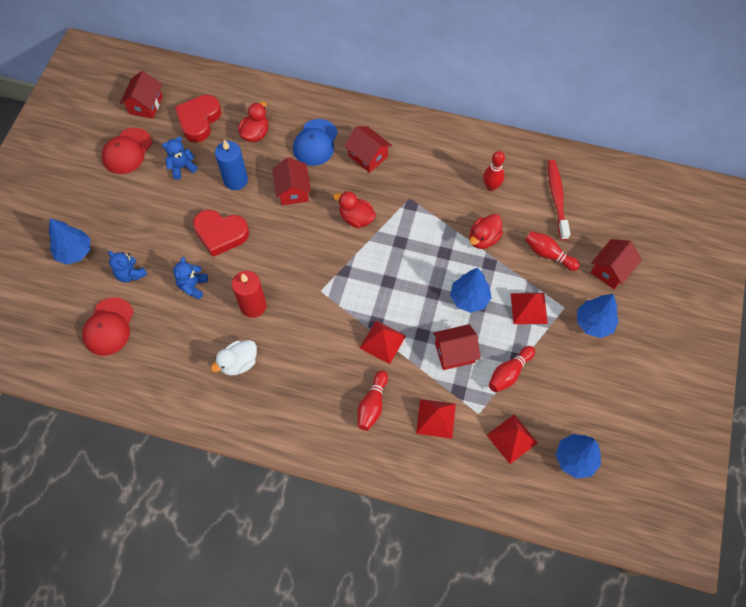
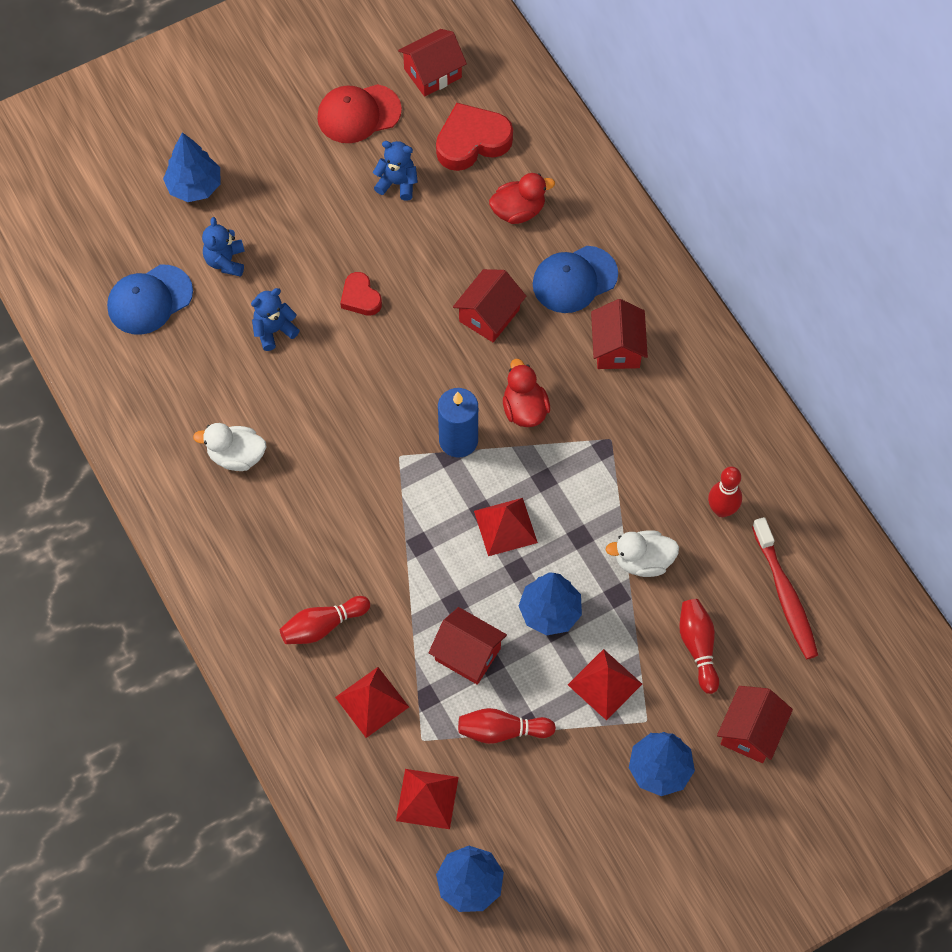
camera: 45 degrees right, 0 degrees up
(109, 327) = (149, 300): red cap -> blue cap
(221, 234) = (360, 297): red heart -> red heart, size x0.57
(236, 180) = (439, 248): blue candle -> blue candle (458, 440)
(253, 306) = (312, 408): red candle -> none
(382, 342) = (405, 571): red pyramid -> red pyramid (505, 526)
(483, 239) = (643, 561): red duck -> white duck
(557, 199) = (785, 594): red toothbrush -> red toothbrush turned 120 degrees clockwise
(610, 270) = (751, 732): red house -> red house turned 60 degrees counterclockwise

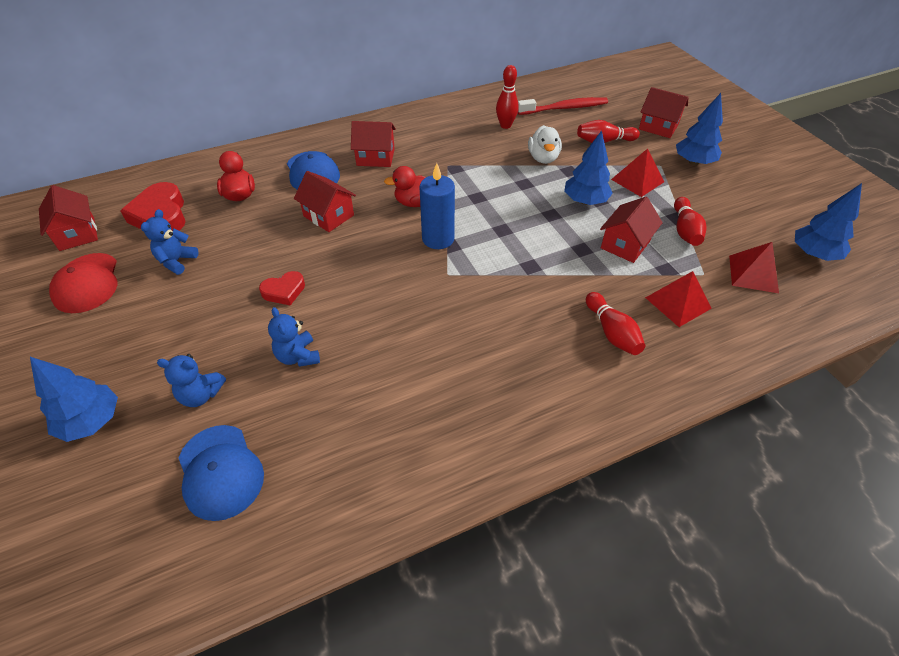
camera: 85 degrees left, 15 degrees down
(236, 456) = (433, 393): white duck -> none
(505, 526) = (515, 218): red pyramid -> none

